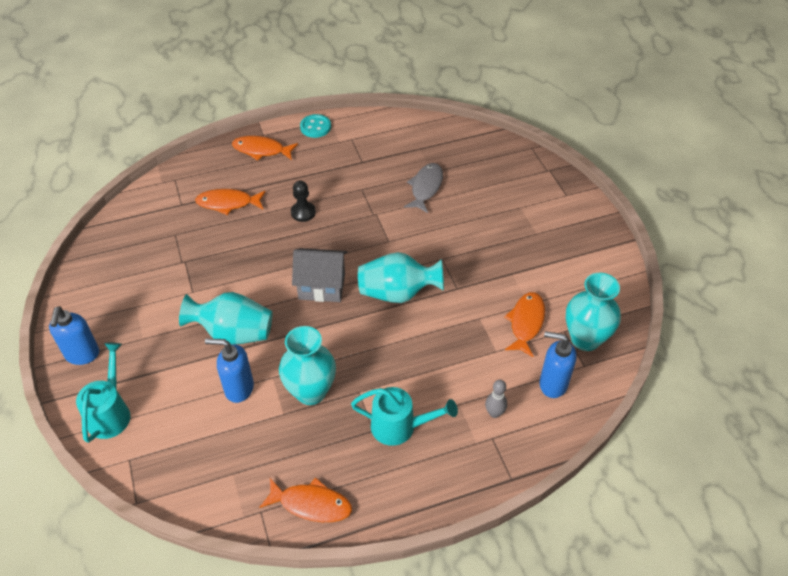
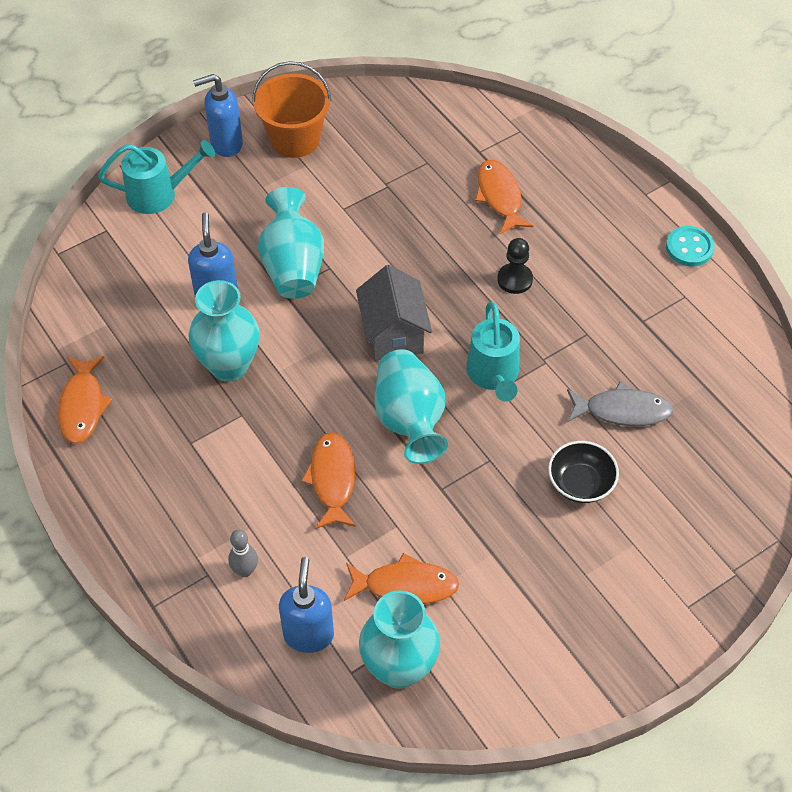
camera: 75 degrees right, 5 degrees up
(105, 308) = (295, 139): none -> orange bucket
(261, 150) = (613, 201): orange fish -> orange fish (332, 479)
(400, 427) = (201, 470): turquoise watering can -> turquoise watering can (494, 376)
(472, 219) = (580, 483): none -> black bowl

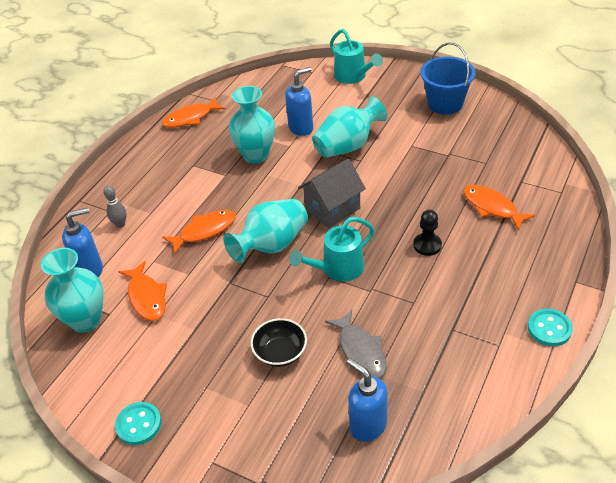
camera: 65 degrees right, 10 degrees down
(226, 144) = (413, 81): blue soap dispenser -> blue soap dispenser (367, 425)
(295, 139) = (445, 103): orange bucket -> blue bucket
(499, 196) = (492, 207): orange fish -> orange fish turned 90 degrees counterclockwise
(599, 661) = (139, 424): none -> turquoise button

